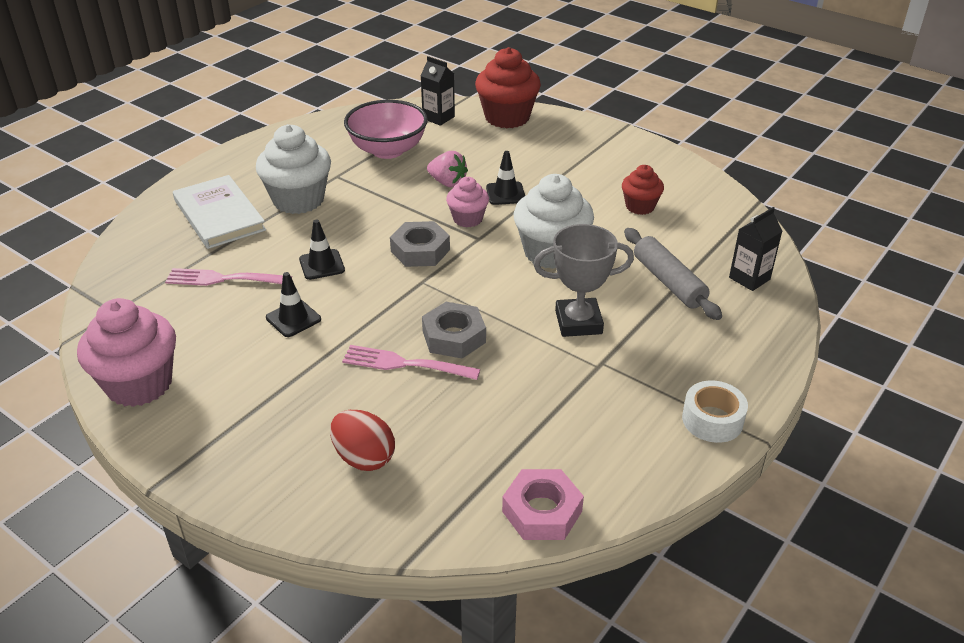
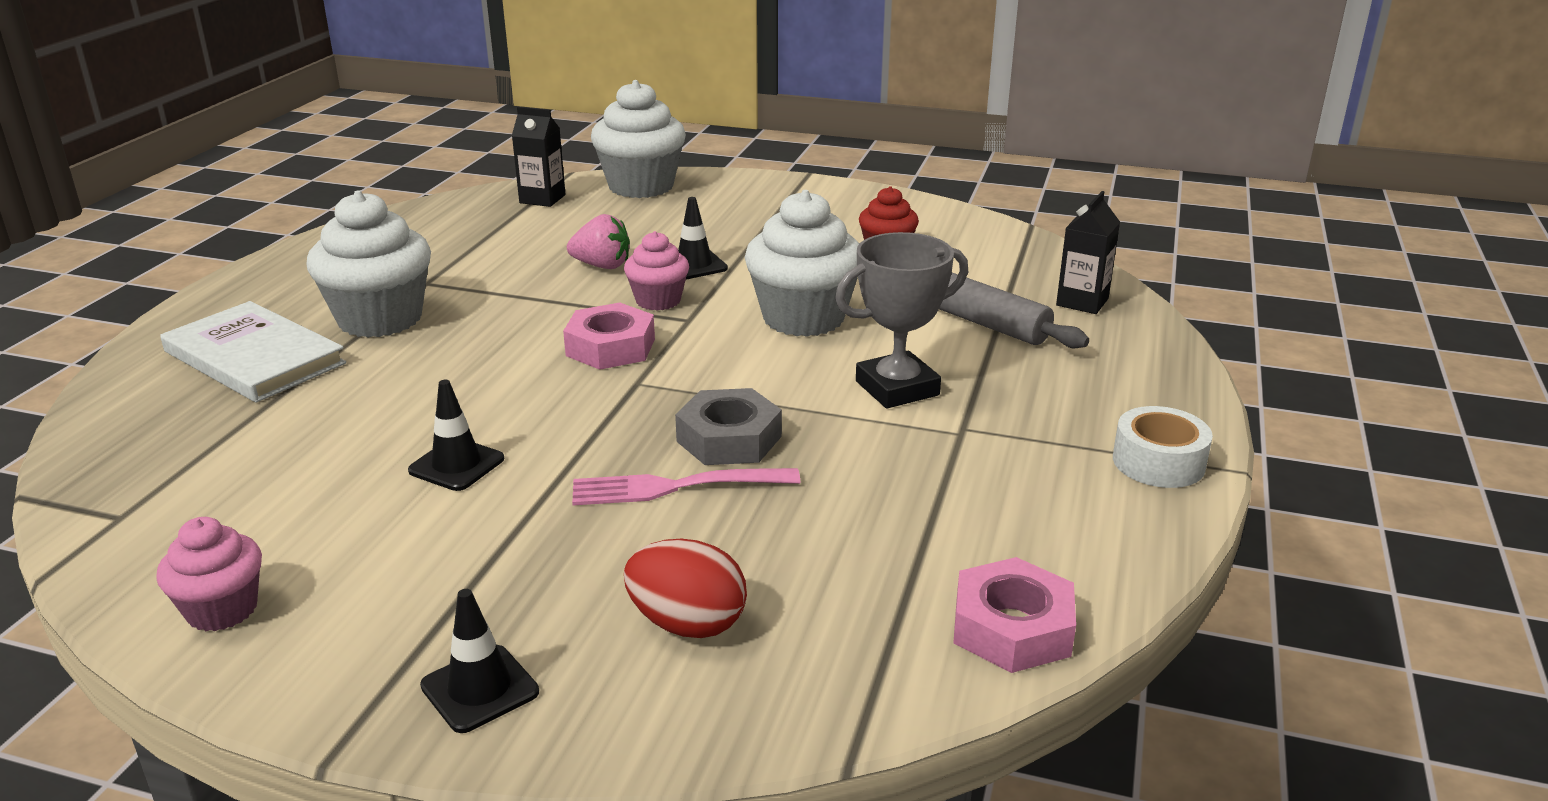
camera: 20 degrees left, 10 degrees down
(139, 384) = (222, 609): pink cupcake -> pink cupcake, size x0.57
(224, 279) = (307, 435): pink fork -> none
(322, 265) = (464, 390): black traffic cone -> black traffic cone (480, 689)
(388, 150) = (488, 243): pink bowl -> none
(420, 250) = (610, 347): grey nut -> pink nut
(507, 117) = (641, 186): red cupcake -> white cupcake

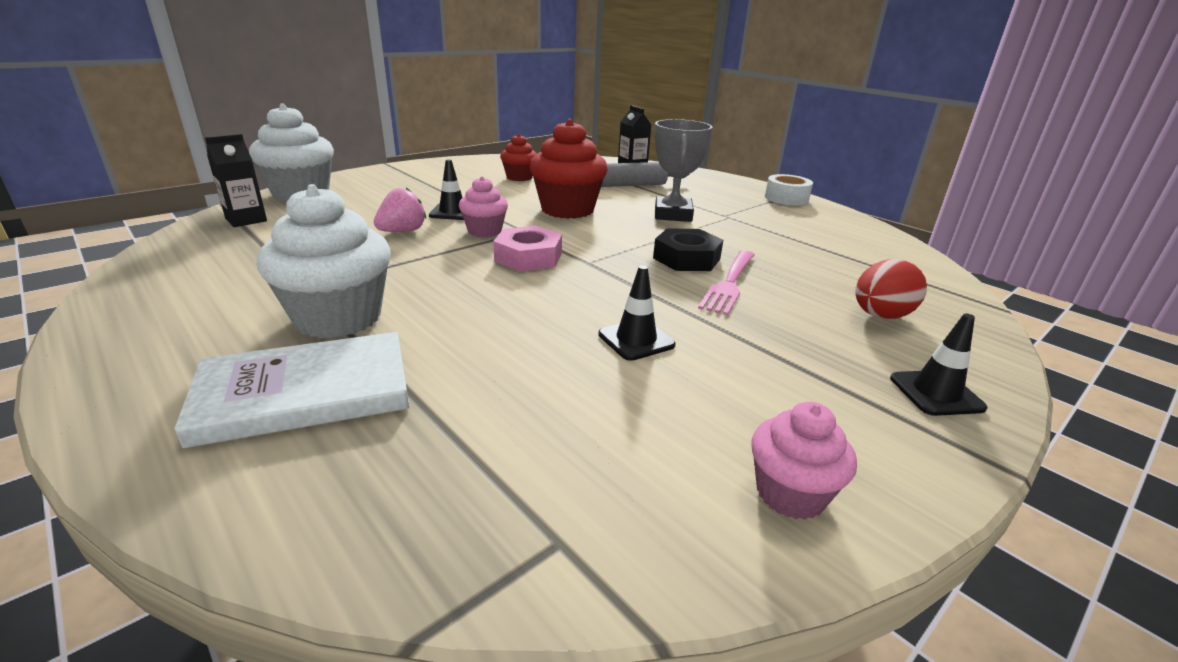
camera: 60 degrees left, 0 degrees up
(729, 439) = (686, 258): grey nut -> black nut
(803, 318) = (567, 210): white cupcake -> red cupcake
(1012, 628) = (906, 254): pink nut -> none

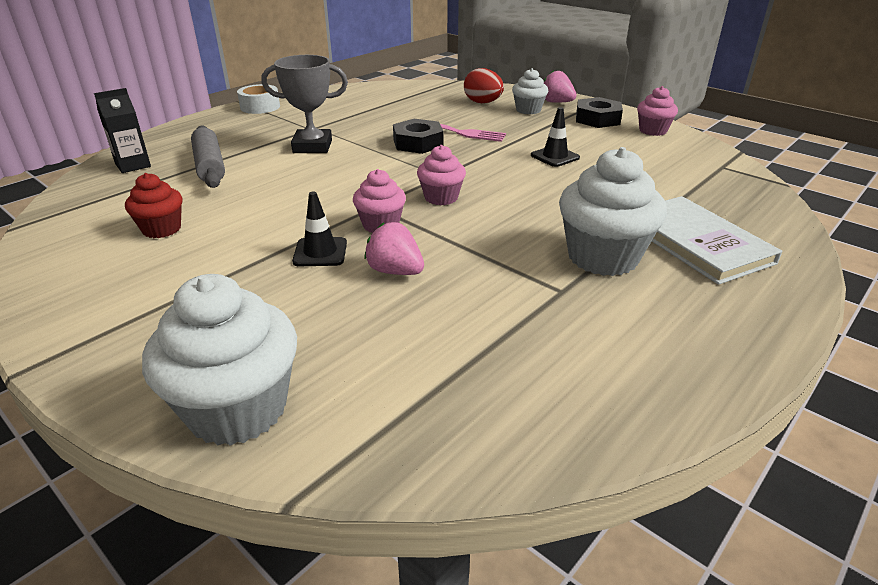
camera: 95 degrees left, 5 degrees up
(246, 220) = (384, 418): black carton -> none
(528, 257) = (441, 197): pink nut -> pink cupcake
(567, 210) = (303, 190): red cupcake -> none
(844, 425) = (597, 119): none -> black nut
(863, 352) = (528, 110): none -> white cupcake
(936, 393) = (556, 102): black traffic cone -> pink strawberry

